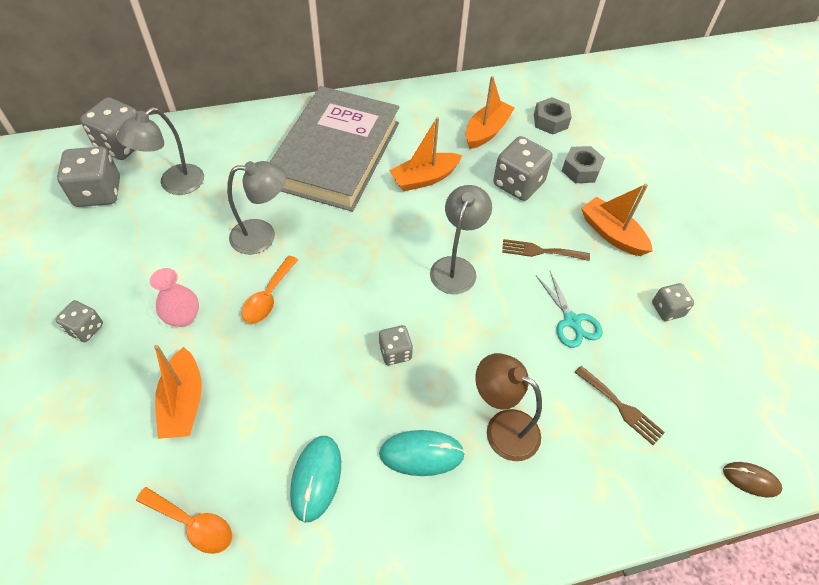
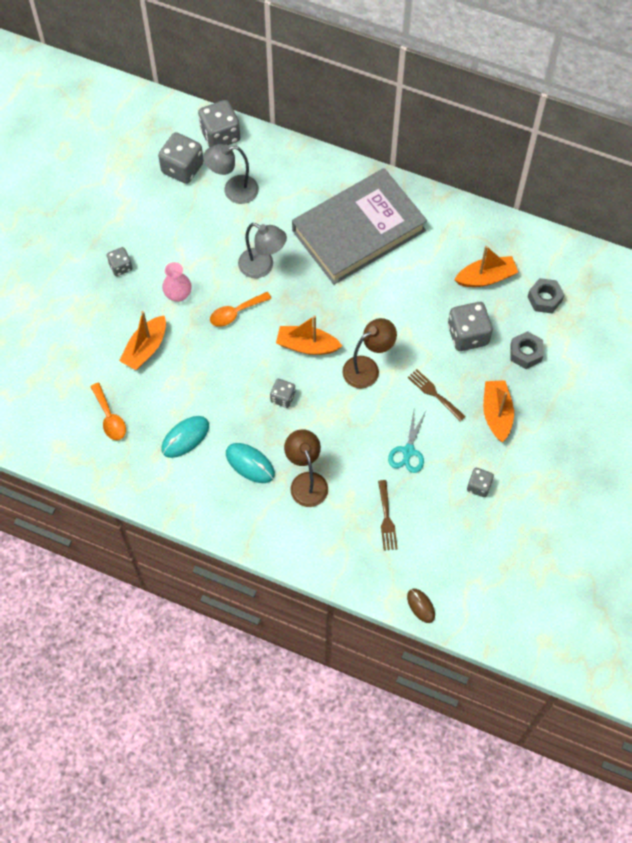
camera: 40 degrees right, 10 degrees up
(424, 178) = (404, 289): orange boat -> orange boat (307, 345)
(456, 267) = (367, 368): grey lamp -> brown lamp

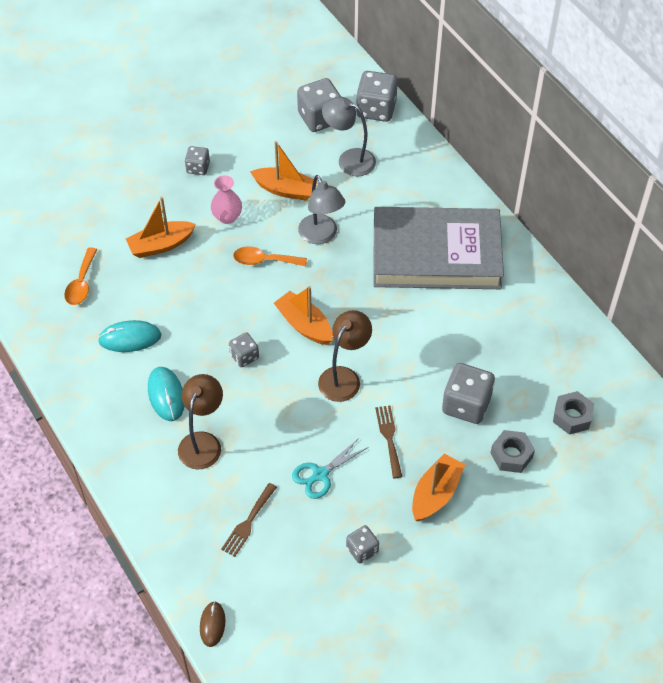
camera: 35 degrees right, 10 degrees down
(367, 368) = (344, 377): brown lamp -> brown lamp turned 60 degrees counterclockwise
(486, 277) = (527, 363): orange boat -> orange boat (285, 190)

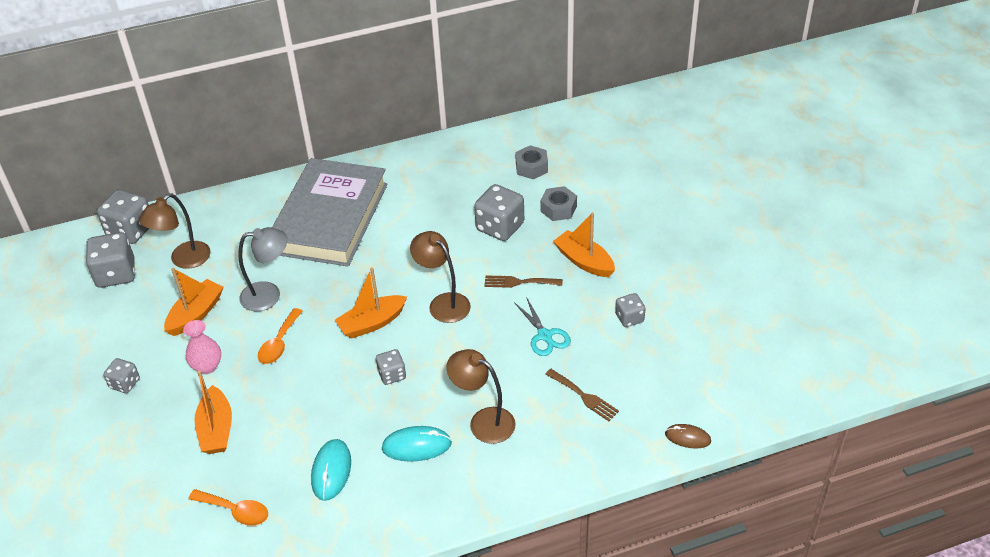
camera: 75 degrees left, 10 degrees down
(349, 159) = (184, 260): grey lamp -> brown lamp

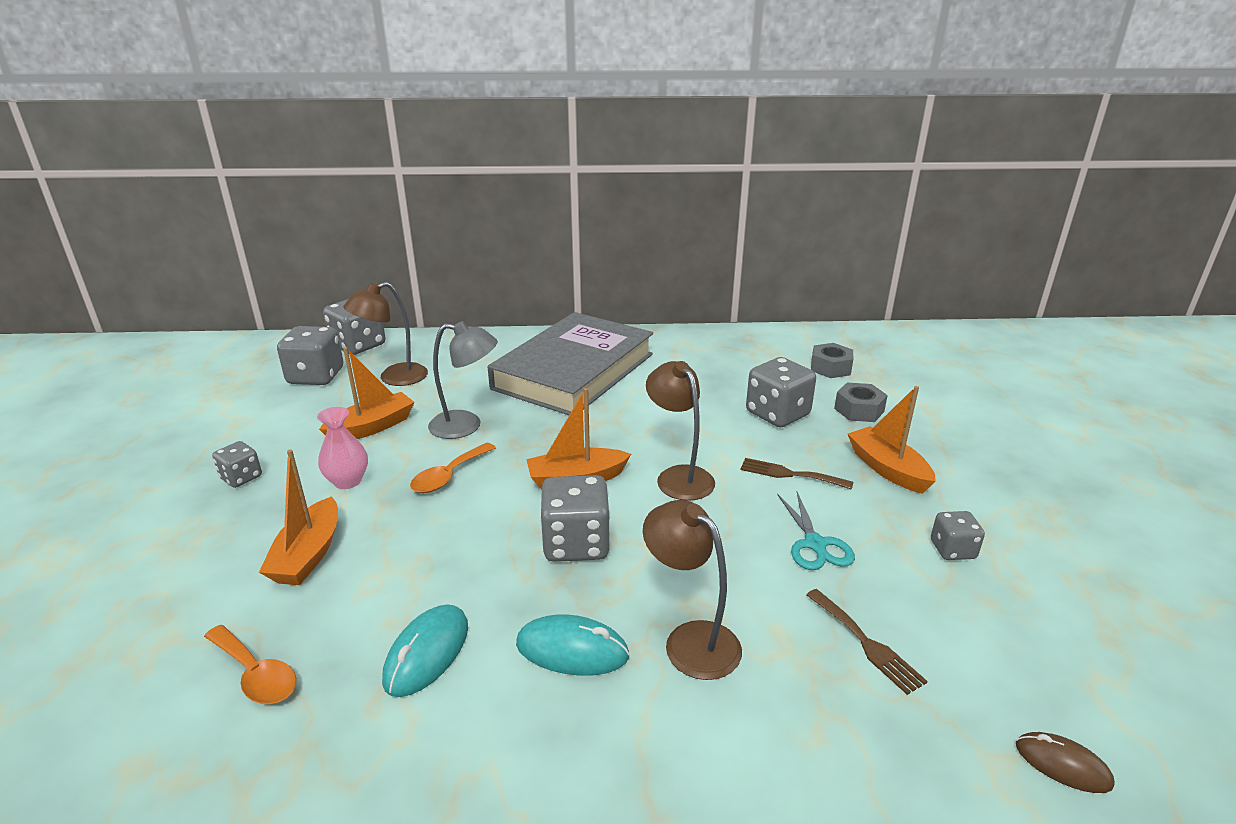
camera: 15 degrees right, 15 degrees down
(392, 375) = (576, 544): grey dice -> grey dice, size x1.77

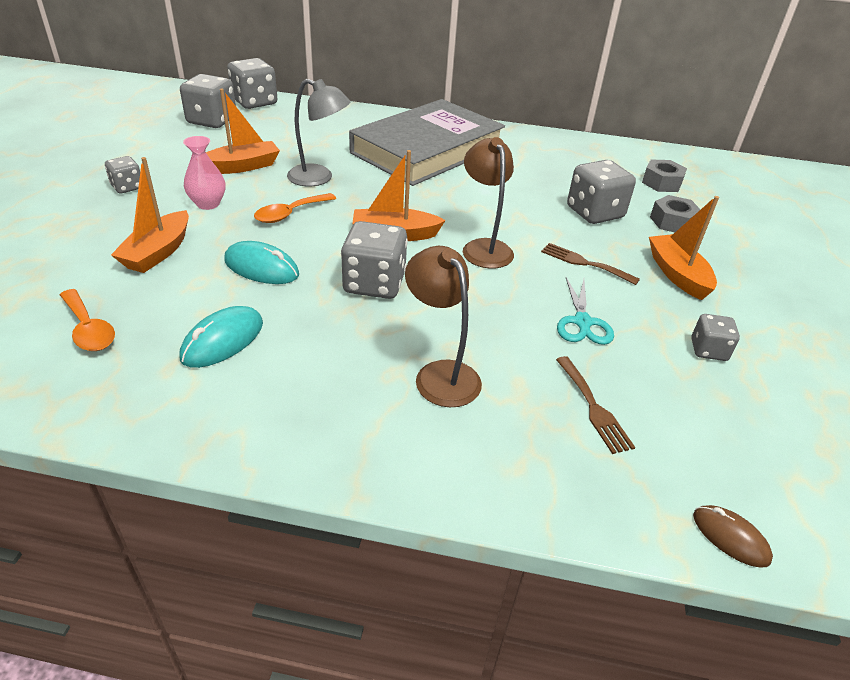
camera: 10 degrees right, 10 degrees up
(394, 378) = (274, 132): brown lamp -> none
(572, 650) = (339, 362): turquoise mouse -> turquoise mouse (261, 268)

